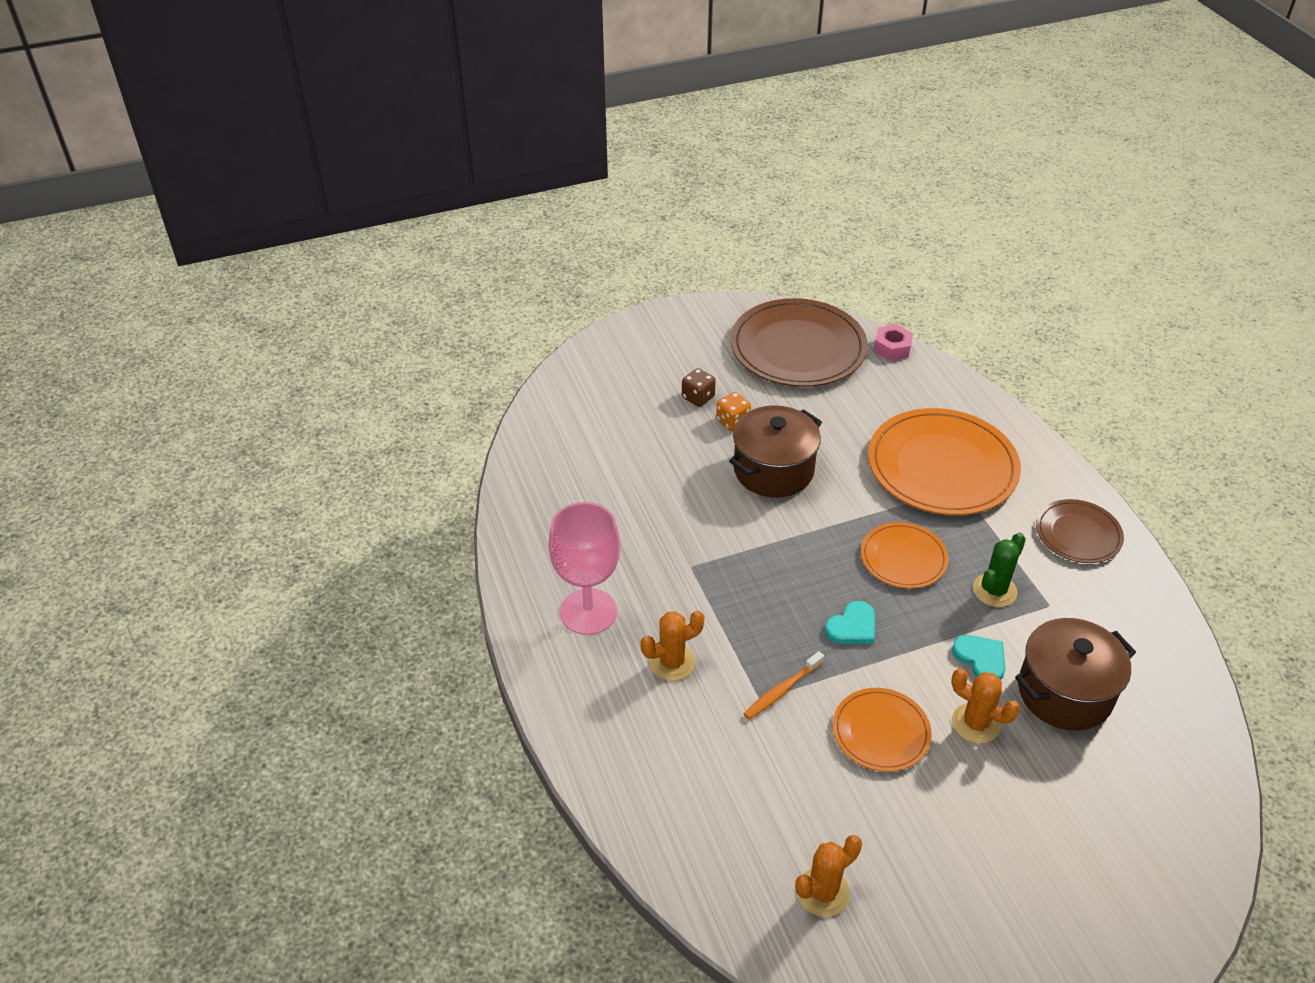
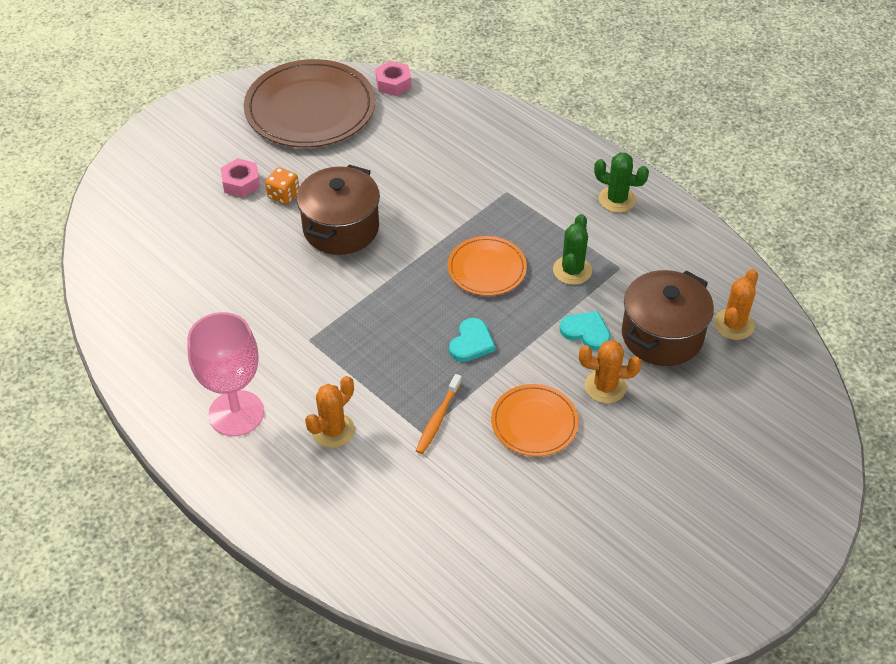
camera: 25 degrees left, 5 degrees up
(698, 397) = (241, 183): brown dice -> pink nut
(823, 892) = (547, 571): orange cactus -> orange cactus (733, 324)
(942, 466) = (483, 177): orange plate -> none
(1078, 534) = (617, 199): brown plate -> green cactus

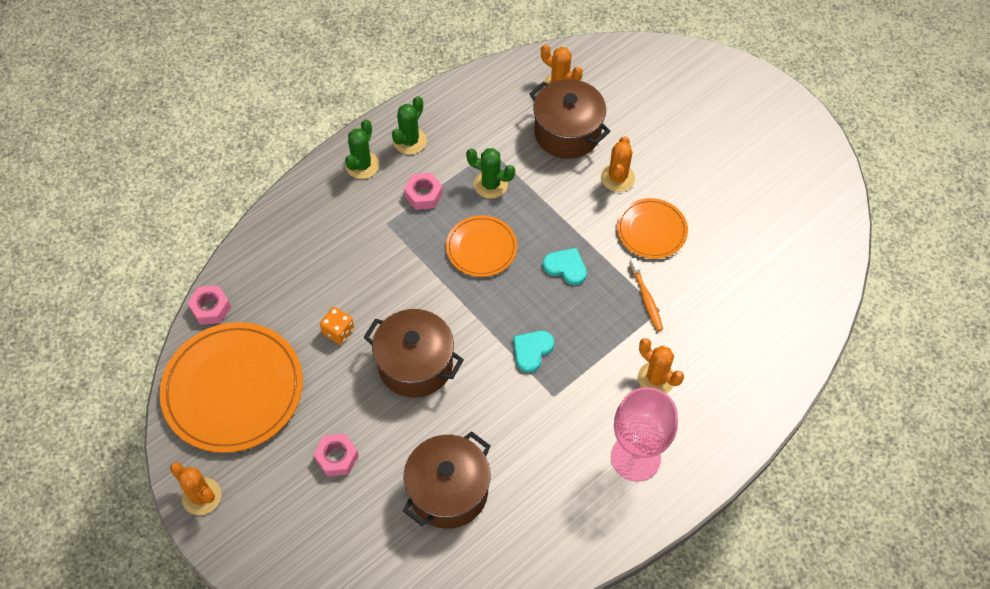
camera: 85 degrees left, 10 degrees up
(204, 264) = (448, 491): none -> brown pot
(206, 103) = (201, 496): none -> orange cactus
(283, 195) = (362, 416): orange dice -> orange dice (338, 331)
(310, 108) = (233, 389): brown plate -> orange plate
(438, 419) = (646, 298): orange toothbrush -> orange toothbrush turned 45 degrees clockwise
(548, 216) = (423, 195): none -> pink nut
(576, 166) = (362, 165): none -> green cactus
(586, 332) = (560, 183): turquoise heart -> turquoise heart (532, 350)

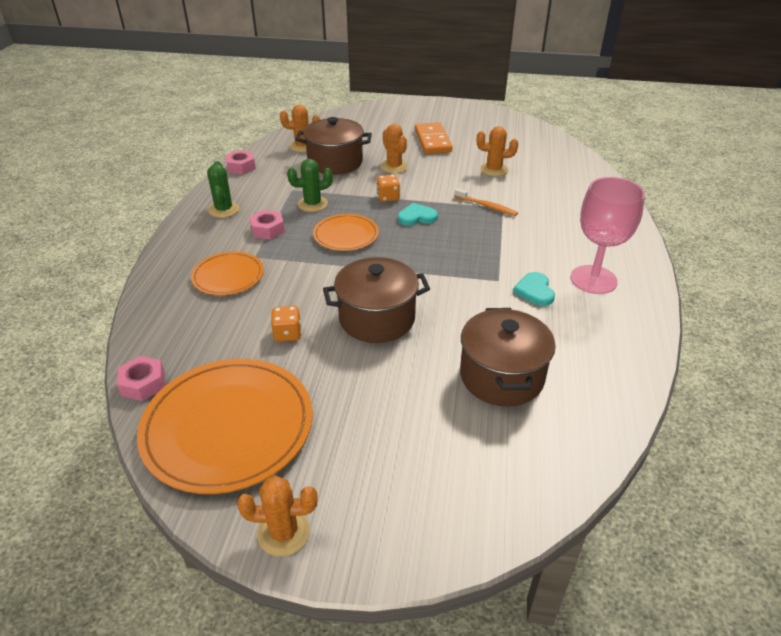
camera: 40 degrees left, 20 degrees down
(337, 457) = (384, 414): pink nut -> pink nut (241, 167)
(362, 165) = (198, 236): green cactus -> none
(532, 350) = (451, 266): turquoise heart -> turquoise heart (535, 291)
(566, 221) = (388, 197): none -> orange dice
(651, 230) = (446, 178): orange plate -> orange plate (228, 276)
(656, 378) = (547, 237): orange cactus -> orange cactus (494, 170)
(700, 160) = (432, 141): none -> orange domino

